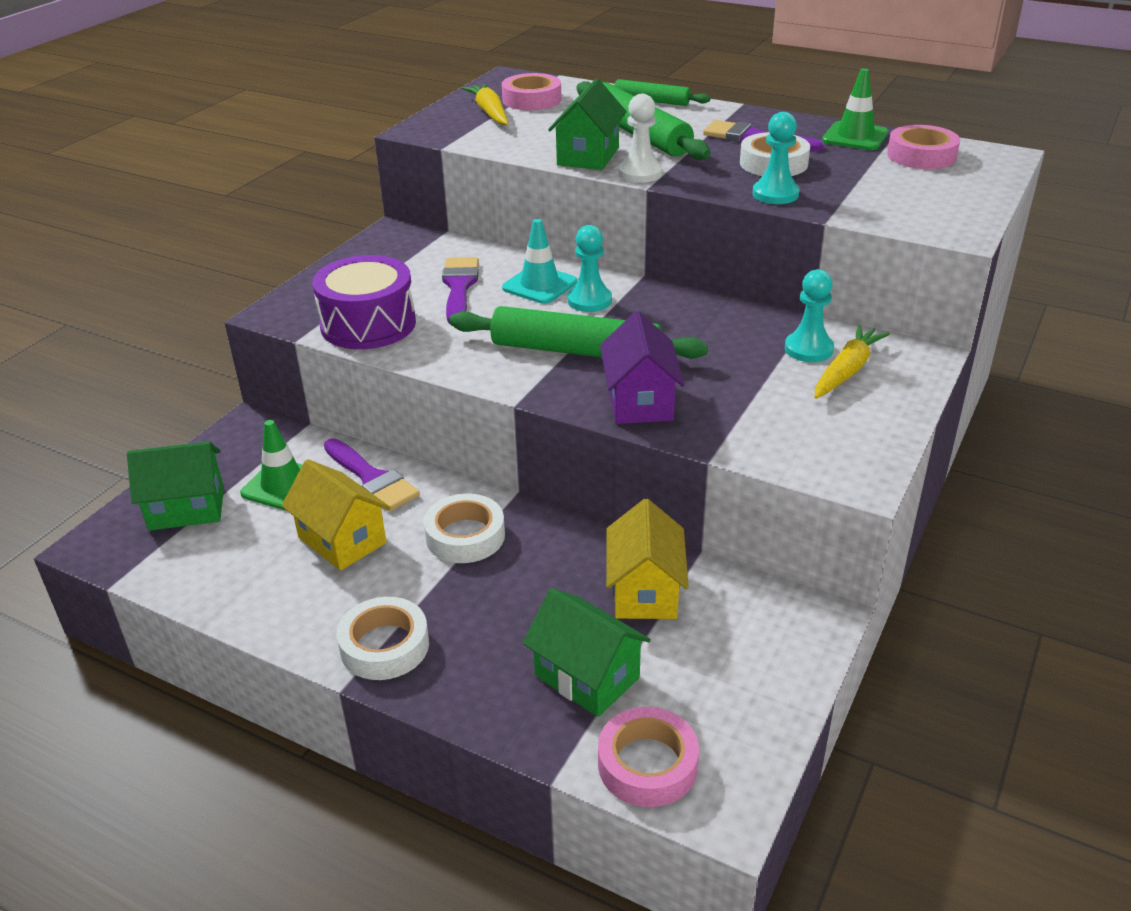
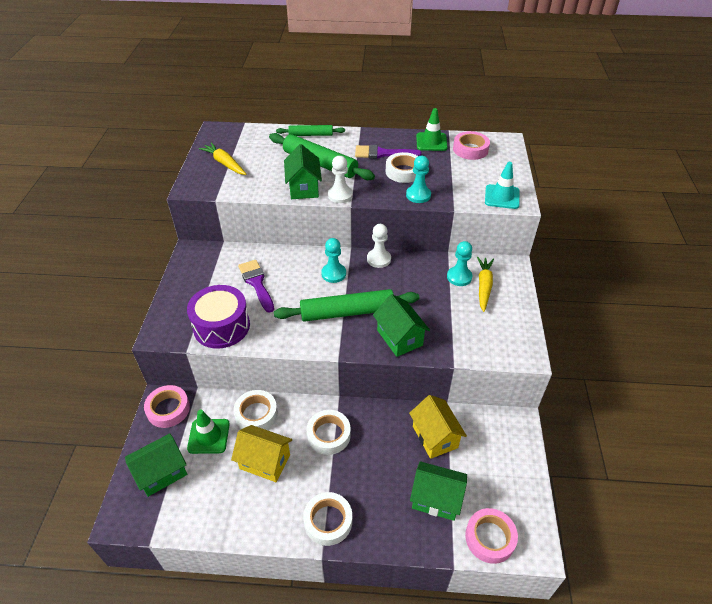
camera: 25 degrees left, 10 degrees up
(371, 478) = (256, 414): purple brush -> white tape
(532, 99) = (242, 147): pink tape -> pink tape (168, 409)
(539, 285) = (300, 270): turquoise traffic cone -> turquoise traffic cone (502, 197)
(640, 402) = (399, 338): purple house -> green house
(680, 298) = (378, 259): none -> white pawn

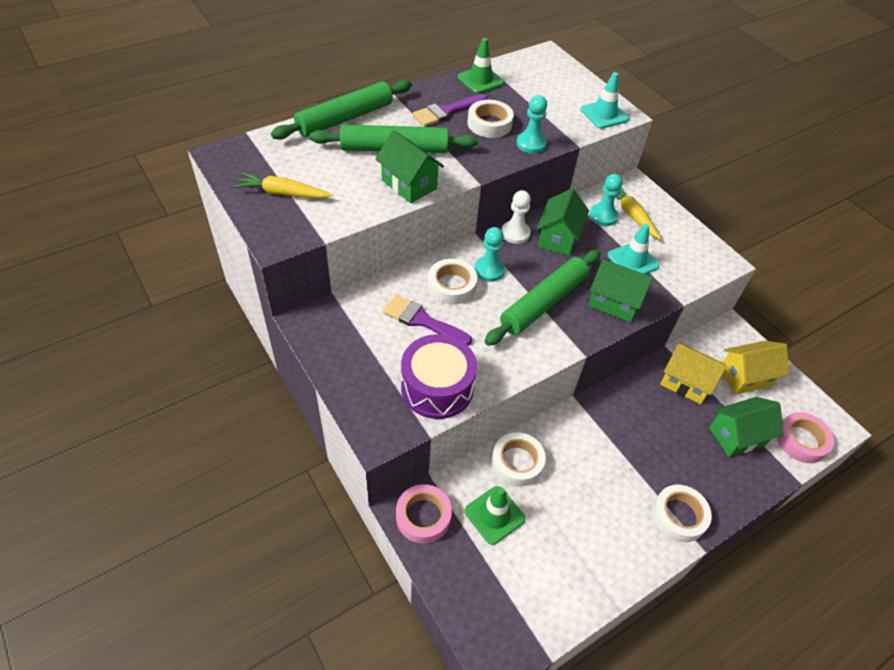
camera: 40 degrees left, 5 degrees up
(161, 473) = (487, 584): green house -> green house (558, 238)
(265, 462) = (572, 502): yellow house -> yellow house (745, 377)
(310, 135) = (345, 118): green rolling pin -> green rolling pin, size x1.75
(328, 435) = (601, 438): white tape -> white tape (452, 286)
(340, 195) = (456, 176): white pawn -> none
(447, 317) = (633, 261): none -> turquoise traffic cone
(470, 149) = (525, 75): pink tape -> none

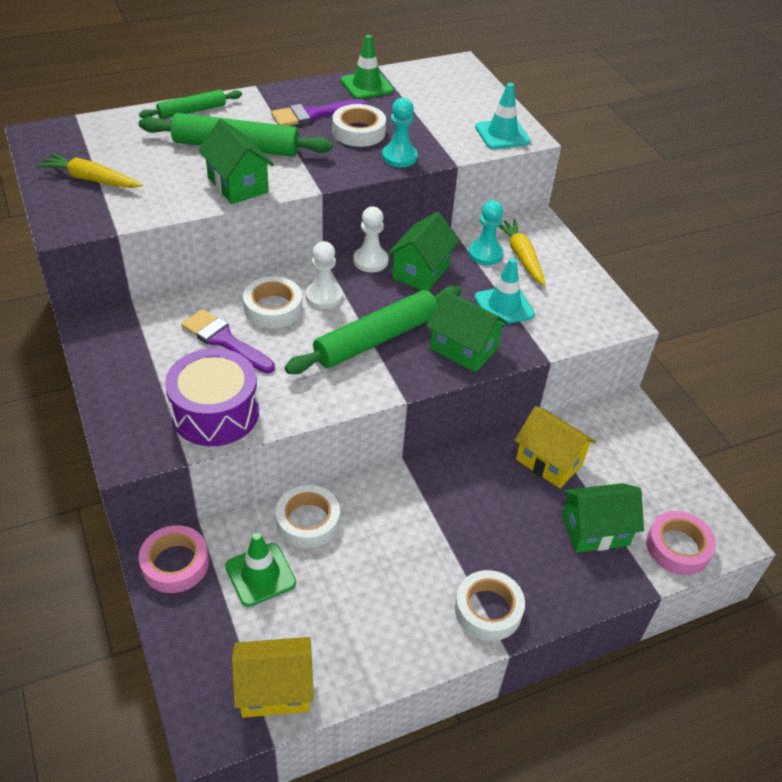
camera: 10 degrees right, 5 degrees down
(345, 118) = (192, 111): green rolling pin -> green rolling pin, size x0.57
(489, 270) = (324, 296): turquoise pawn -> white pawn
(745, 377) = (629, 465): yellow house -> yellow house (275, 690)

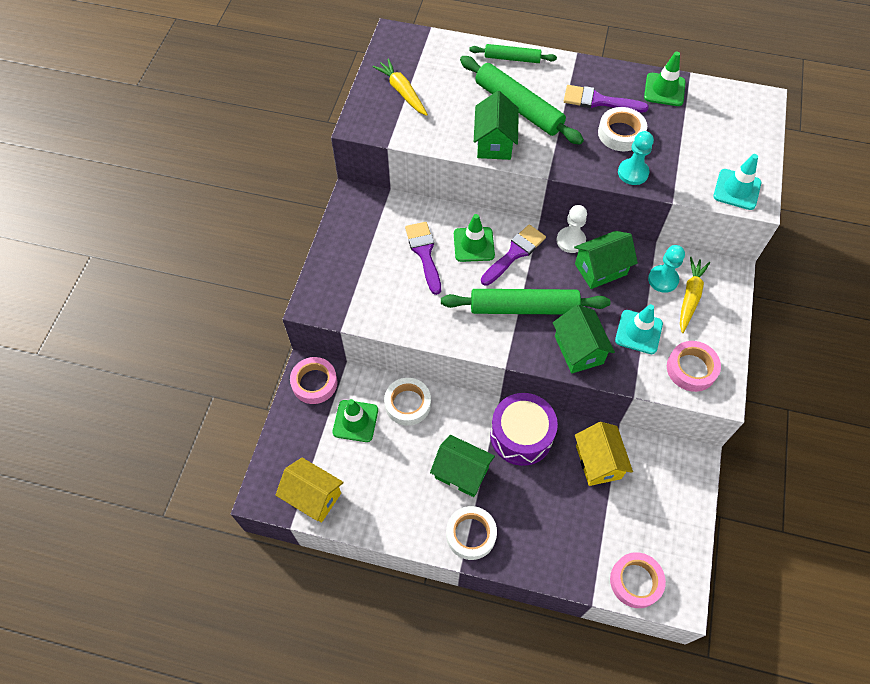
camera: 40 degrees right, 15 degrees up
(215, 412) = (381, 304): purple drum -> purple drum (521, 435)
(273, 308) = (474, 244): white tape -> green traffic cone
(324, 296) = (514, 253): white pawn -> purple brush
(577, 312) = (691, 369): none -> pink tape
(595, 530) = (587, 530): green house -> green house (461, 472)

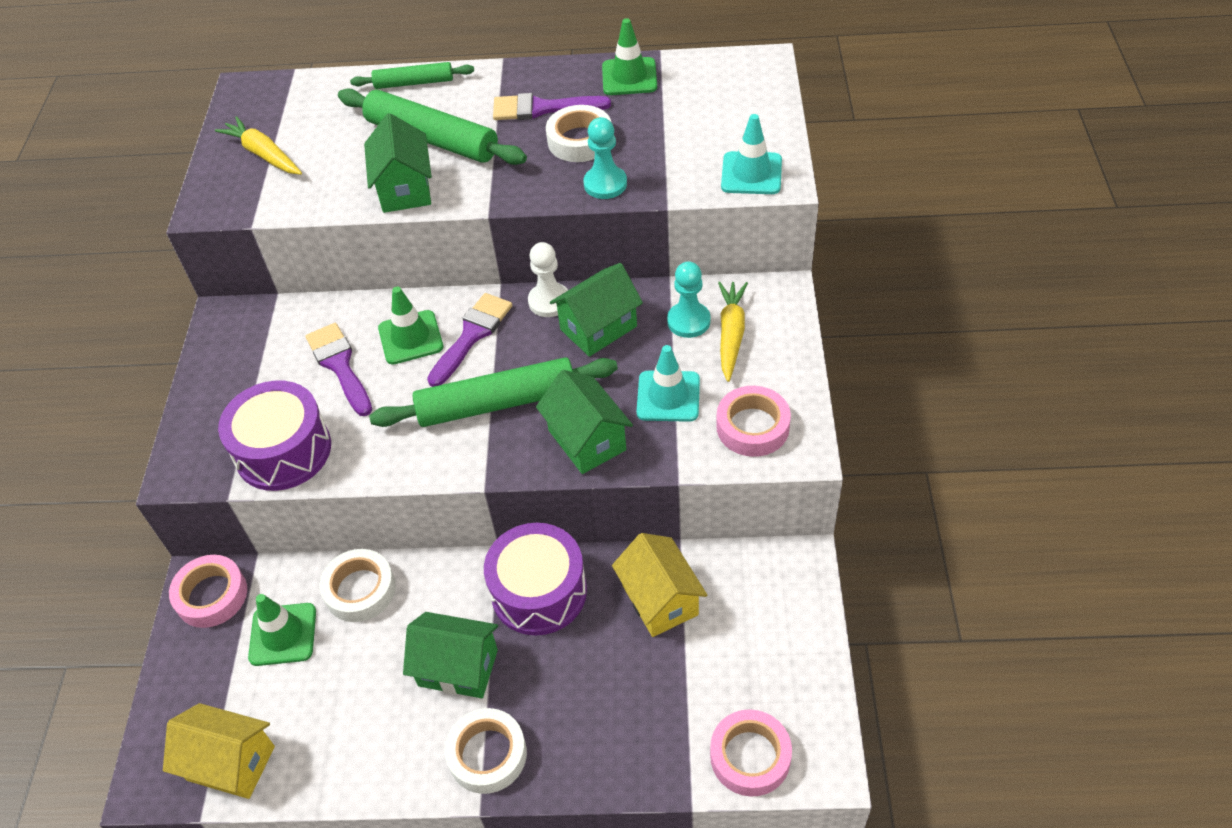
camera: 10 degrees left, 10 degrees down
(380, 306) = (283, 451): none -> purple drum

